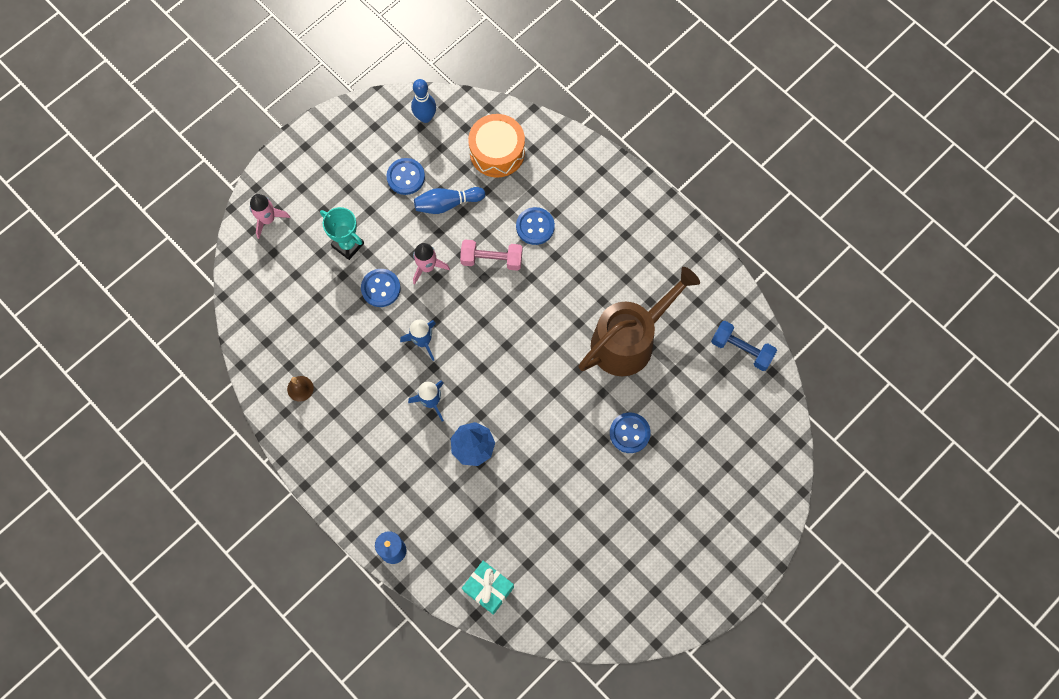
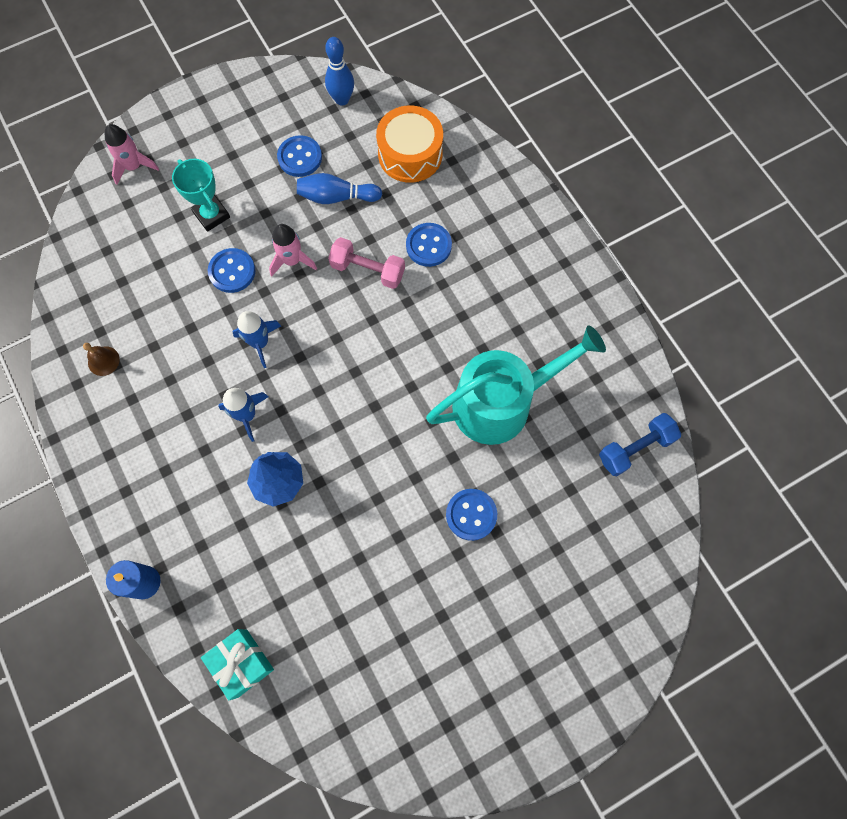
camera: 15 degrees right, 0 degrees up
(628, 340) = (501, 403): brown watering can -> turquoise watering can
(741, 349) = (635, 448): blue dumbbell -> blue dumbbell turned 75 degrees counterclockwise

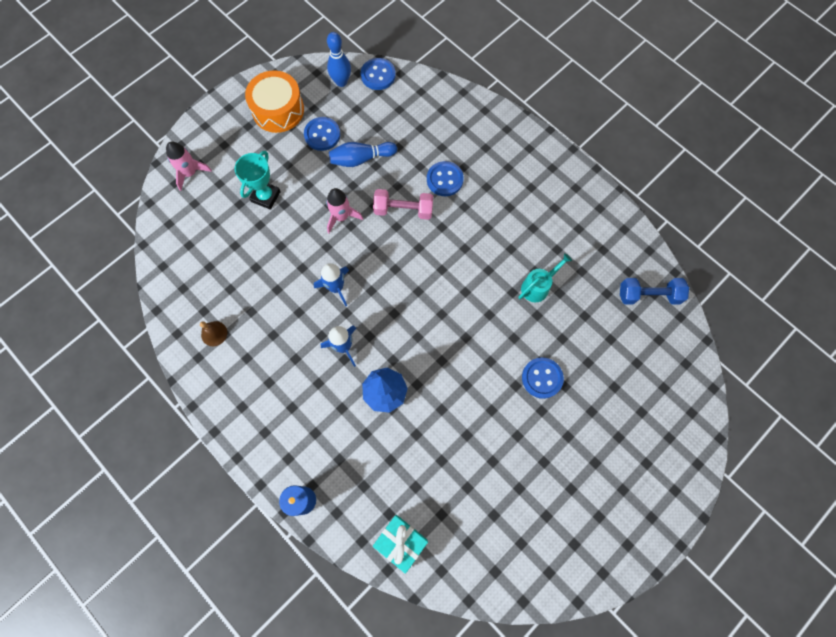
camera: 15 degrees left, 0 degrees up
(211, 215) = (265, 196): turquoise trophy -> turquoise trophy turned 75 degrees clockwise
(232, 271) = (296, 237): blue button -> blue button (378, 75)
(410, 154) = (408, 112): orange drum -> orange drum (278, 110)
(501, 403) = (537, 286): turquoise watering can -> turquoise watering can, size x0.45
(635, 448) = (648, 295): blue dumbbell -> blue dumbbell turned 45 degrees clockwise

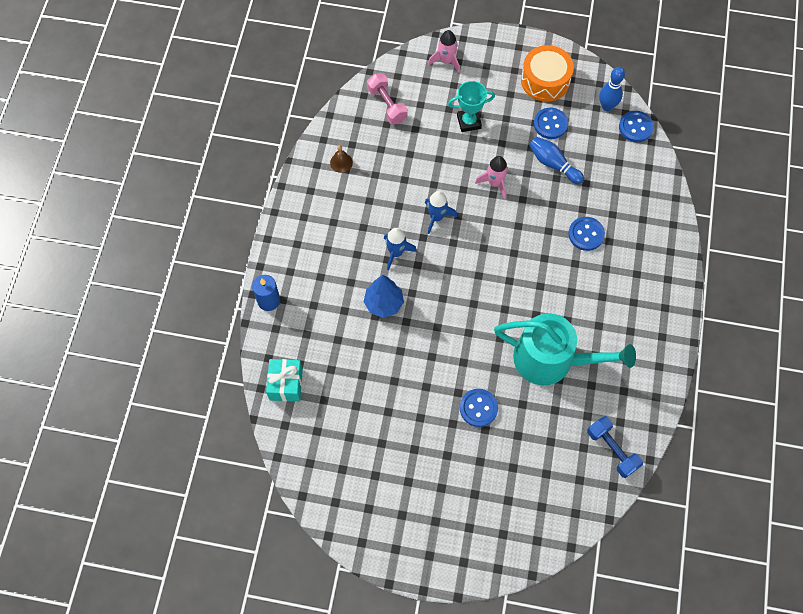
camera: 55 degrees right, 5 degrees down
(403, 210) = (536, 222): pink dumbbell -> pink dumbbell (387, 105)
(537, 286) = (551, 359): turquoise watering can -> turquoise watering can, size x2.21

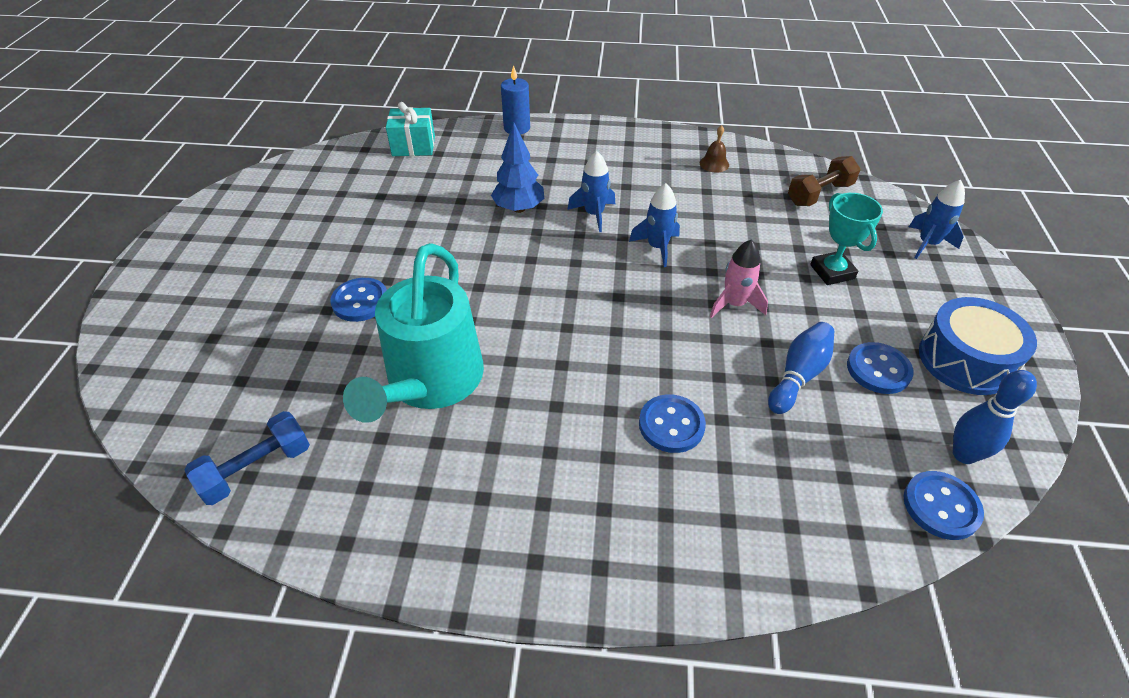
camera: 85 degrees right, 20 degrees down
(387, 105) = (819, 194): pink dumbbell -> brown dumbbell
(446, 61) = (927, 244): pink rocket -> blue rocket
(545, 80) = (965, 360): orange drum -> blue drum

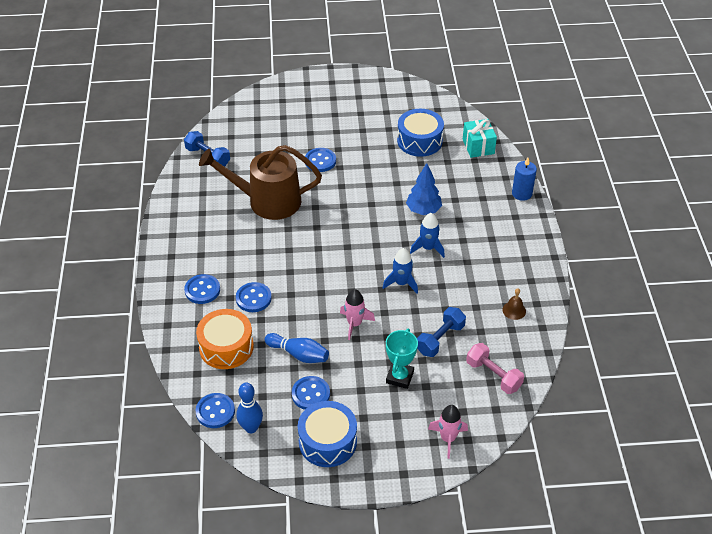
camera: 80 degrees right, 0 degrees up
(373, 192) = (419, 141): none -> blue drum
(431, 381) = (268, 201): turquoise watering can -> brown watering can
(642, 507) = (202, 290): none -> blue button
(762, 227) = (440, 339): none -> blue dumbbell
(788, 477) = (226, 347): none -> orange drum
(819, 194) = (493, 375): brown dumbbell -> pink dumbbell
(832, 272) = (400, 377): turquoise trophy -> turquoise trophy turned 45 degrees counterclockwise
(927, 244) = (448, 439): blue rocket -> pink rocket

